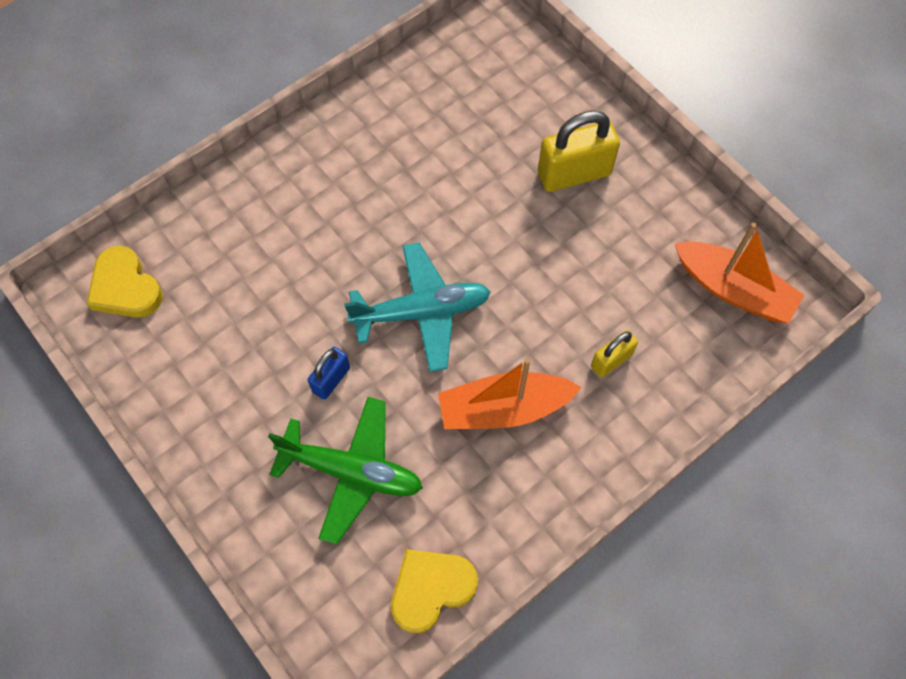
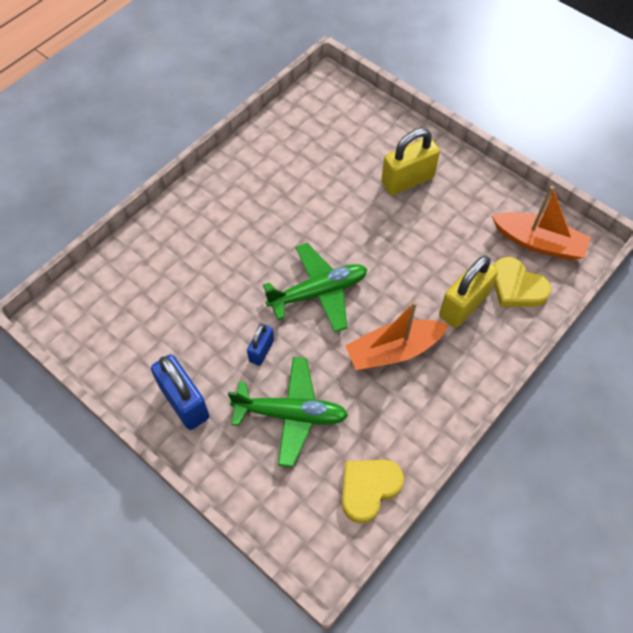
camera: 10 degrees left, 5 degrees down
(125, 287) = (91, 309): yellow heart -> yellow heart (517, 287)
(219, 432) = (184, 402): none -> blue padlock
(422, 312) = (318, 292): turquoise plane -> green plane
(611, 360) = (463, 305): yellow padlock -> yellow padlock, size x1.79

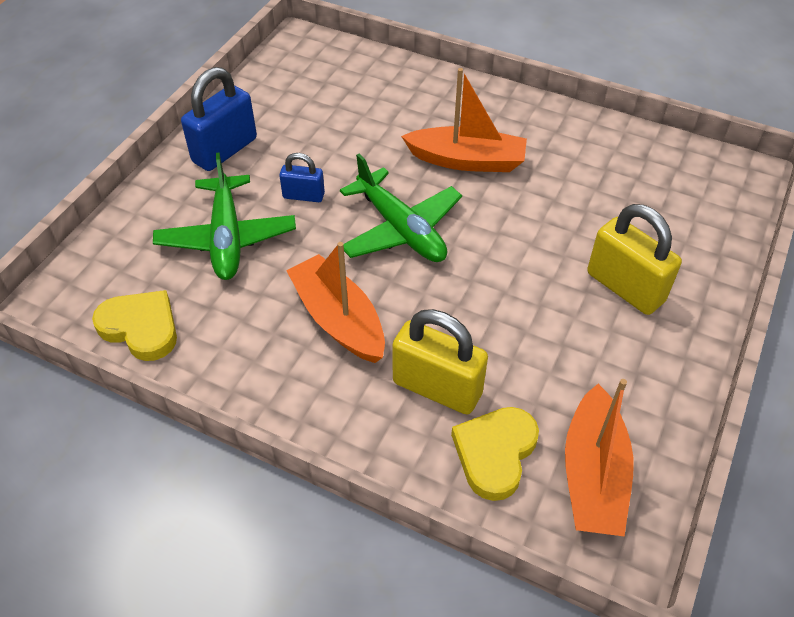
camera: 75 degrees right, 10 degrees down
(260, 232) = (467, 160): none -> orange boat

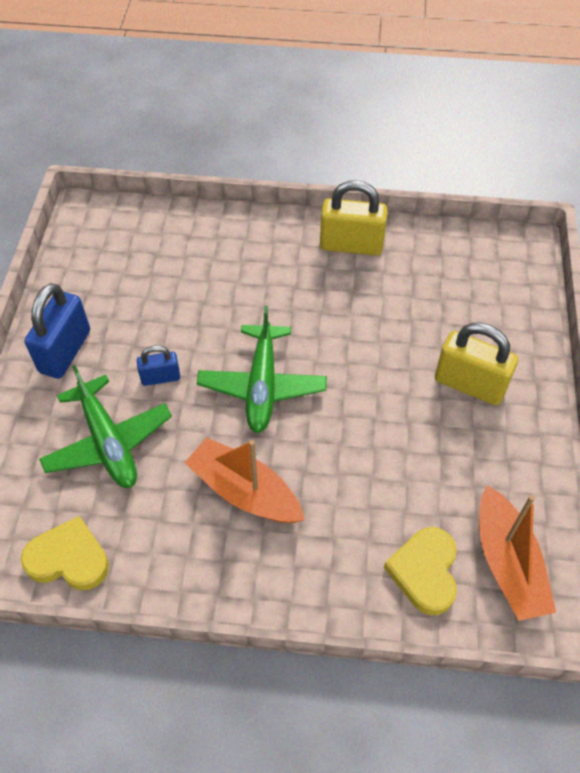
camera: 20 degrees left, 5 degrees up
(401, 229) = (262, 385): green plane -> green plane turned 60 degrees clockwise
(437, 388) = (355, 528): yellow padlock -> yellow padlock (351, 245)
(467, 160) = (292, 299): orange boat -> none

